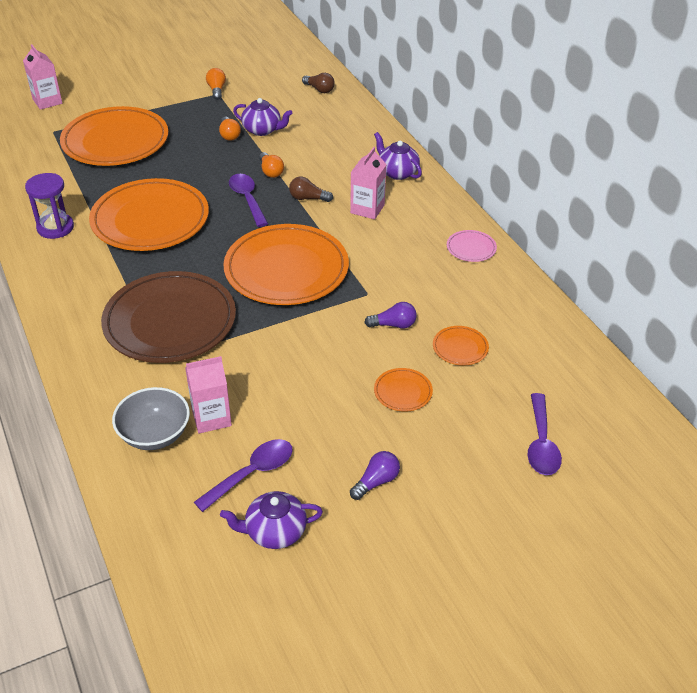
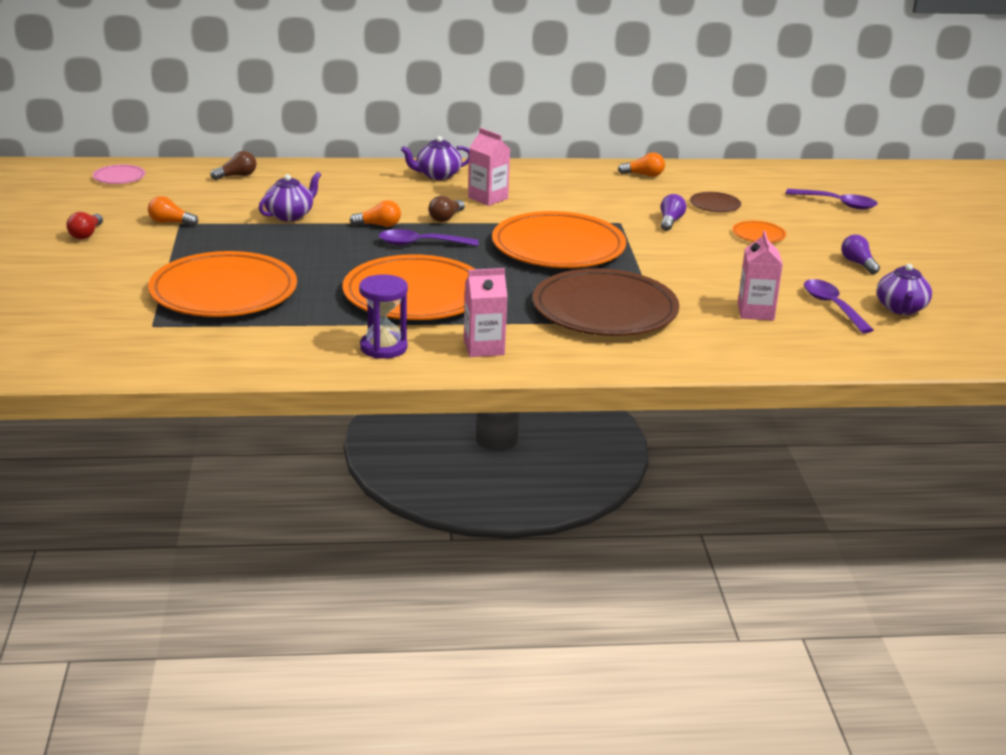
camera: 70 degrees left, 15 degrees down
(47, 101) = (65, 320): pink carton -> pink carton (484, 348)
(155, 434) = (767, 339): grey bowl -> none
(178, 68) = (86, 234): none -> red light bulb
(229, 135) = (281, 232): orange light bulb -> orange light bulb (644, 175)
(460, 348) = (715, 205): orange plate -> brown plate
(471, 248) = (583, 173): pink plate -> pink plate (119, 177)

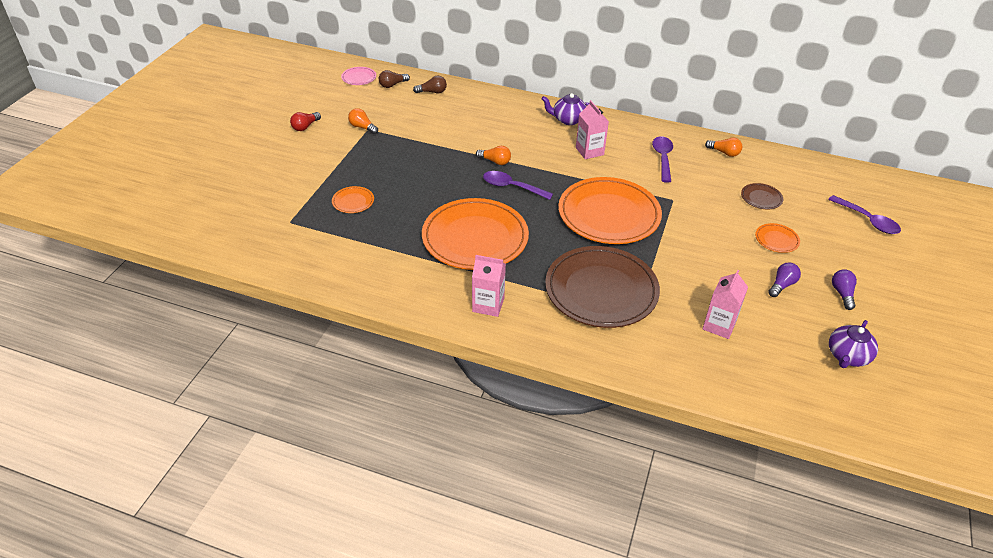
camera: 25 degrees right, 15 degrees up
(223, 292) = (353, 201): orange plate -> orange plate, size x0.41
(290, 215) = (442, 138): purple teapot -> none
(383, 347) = (420, 285): purple hourglass -> none
(446, 218) = (546, 165): brown light bulb -> brown light bulb (392, 85)
(670, 221) = (713, 208): purple light bulb -> purple light bulb (782, 285)
(832, 306) = (788, 337): purple spoon -> purple spoon (662, 158)

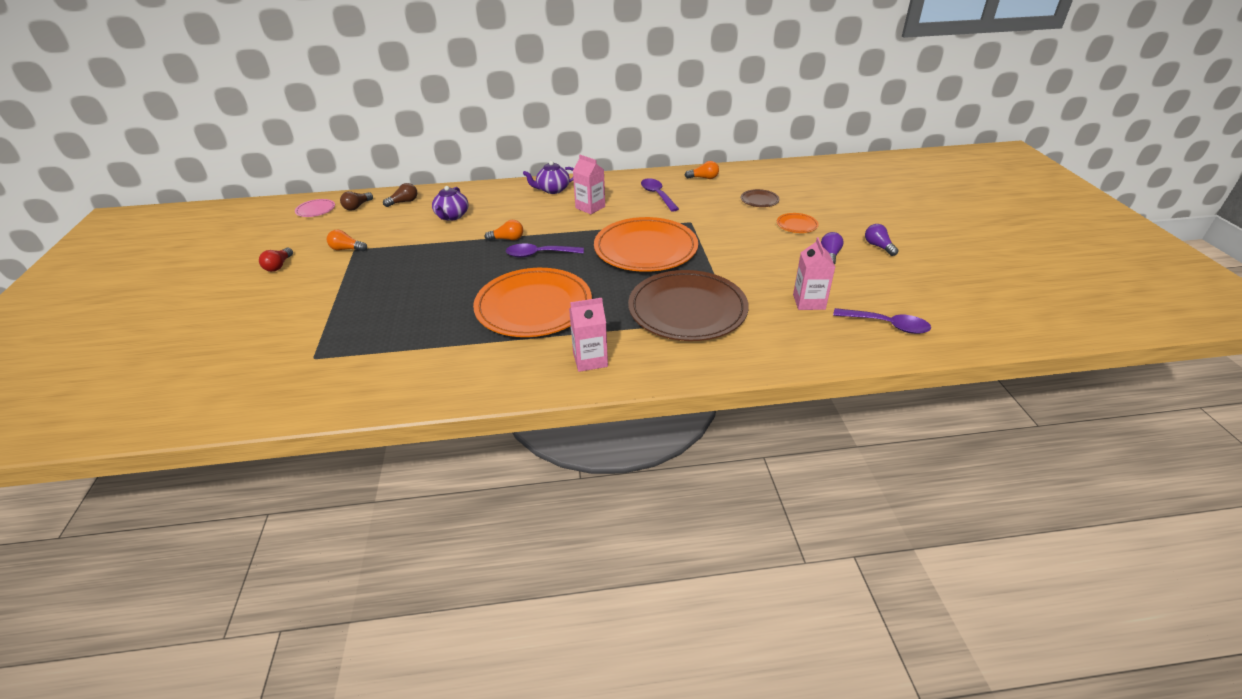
camera: 25 degrees left, 5 degrees down
(353, 201) = (378, 316): orange plate -> none
(847, 356) = (923, 289): purple teapot -> purple teapot (452, 216)
(868, 220) = (849, 192): purple spoon -> purple spoon (887, 325)

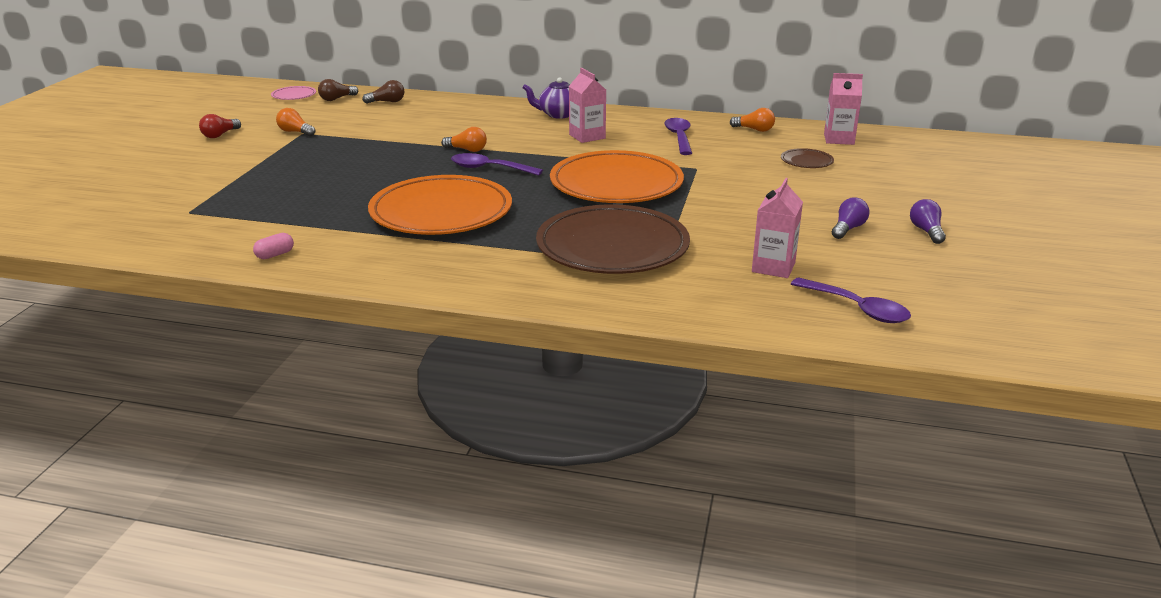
camera: 20 degrees right, 10 degrees down
(428, 385) = (275, 255): none -> pink capsule
(452, 216) = (426, 121): purple teapot -> none
(590, 360) = (459, 268): pink carton -> pink carton (839, 139)
(797, 225) = (833, 192): orange plate -> none

